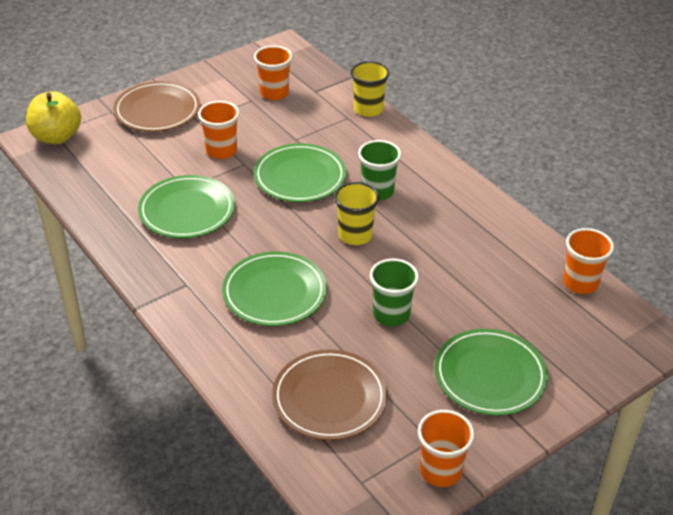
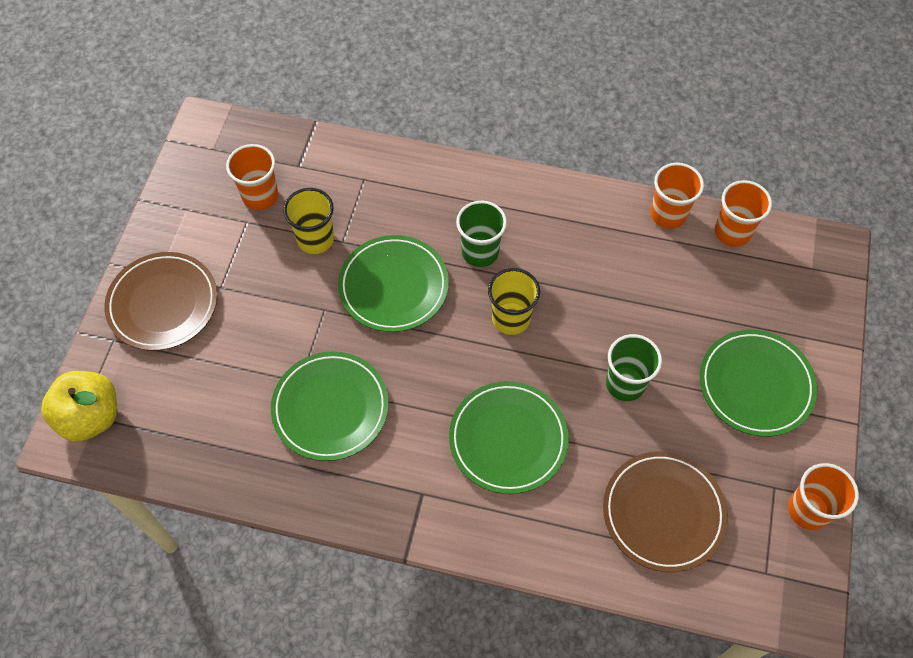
camera: 40 degrees left, 20 degrees up
(221, 151) = (285, 309): orange cup -> orange cup (668, 214)
(368, 109) = (373, 155): yellow cup -> yellow cup (315, 239)

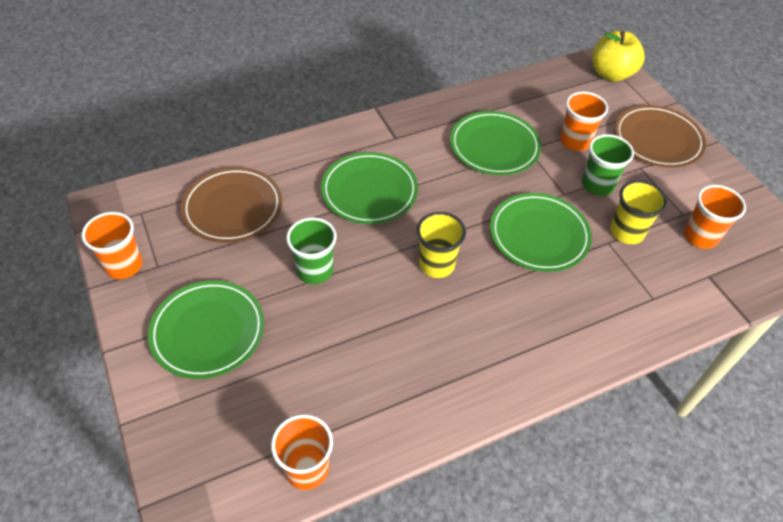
camera: 140 degrees right, 10 degrees down
(480, 252) = (507, 299): green cup -> green cup (597, 185)
(668, 214) = (381, 444): orange cup -> orange cup (575, 141)

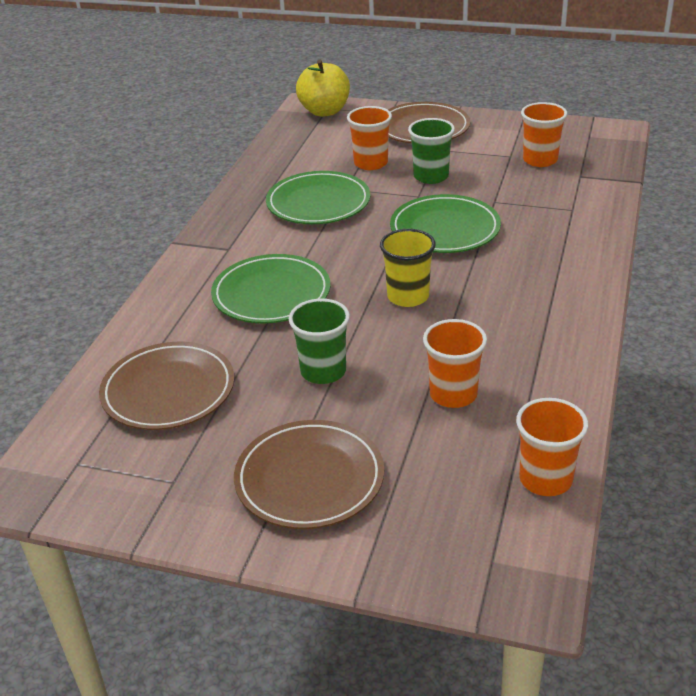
camera: 45 degrees left, 15 degrees down
(124, 265) = (137, 509): orange cup -> orange cup (453, 394)
(208, 331) = (309, 479): green plate -> brown plate
(626, 232) = (495, 188): yellow cup -> none

